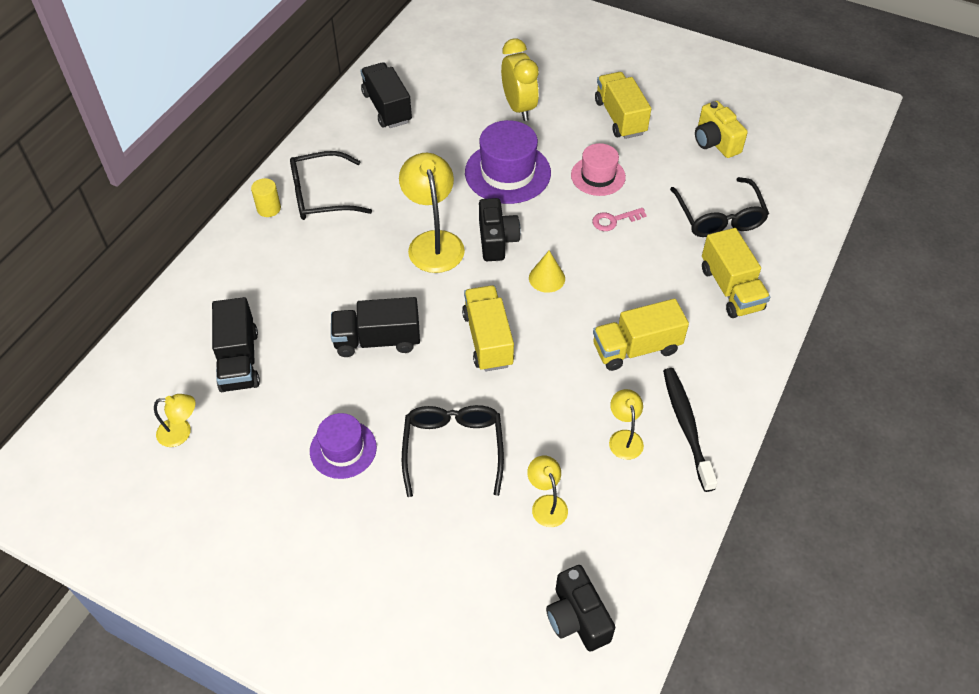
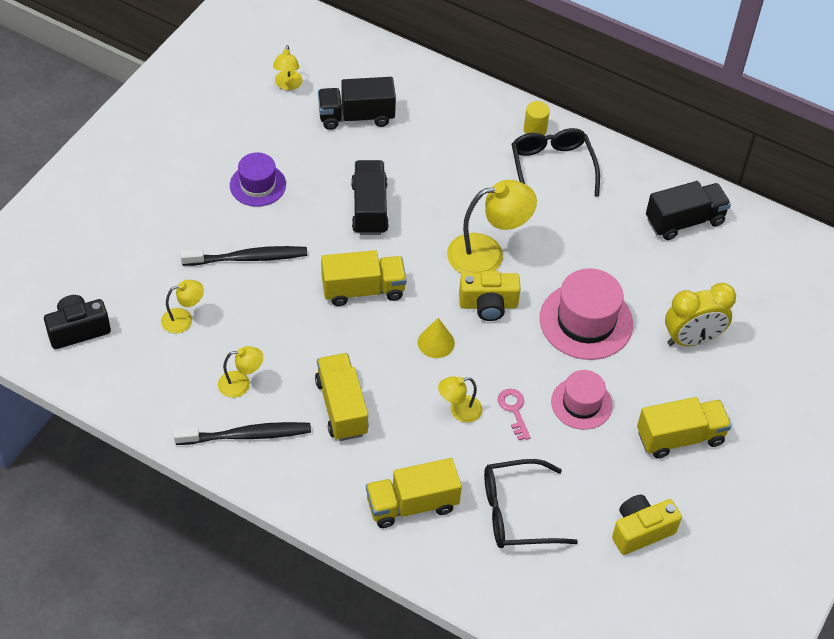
camera: 90 degrees right, 0 degrees up
(453, 448) = (248, 258): black glasses -> black toothbrush
(496, 240) = (488, 305): black camera -> yellow camera
(507, 172) = (586, 321): purple hat -> pink hat
(622, 258) = (459, 411): none -> yellow lamp

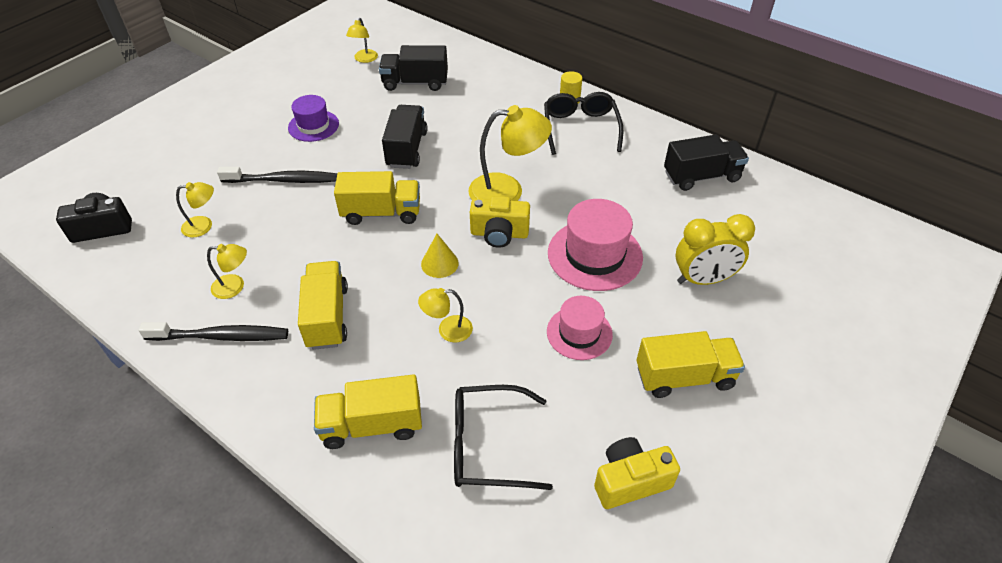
camera: 10 degrees right, 5 degrees down
(514, 410) = (505, 334): pink key -> none

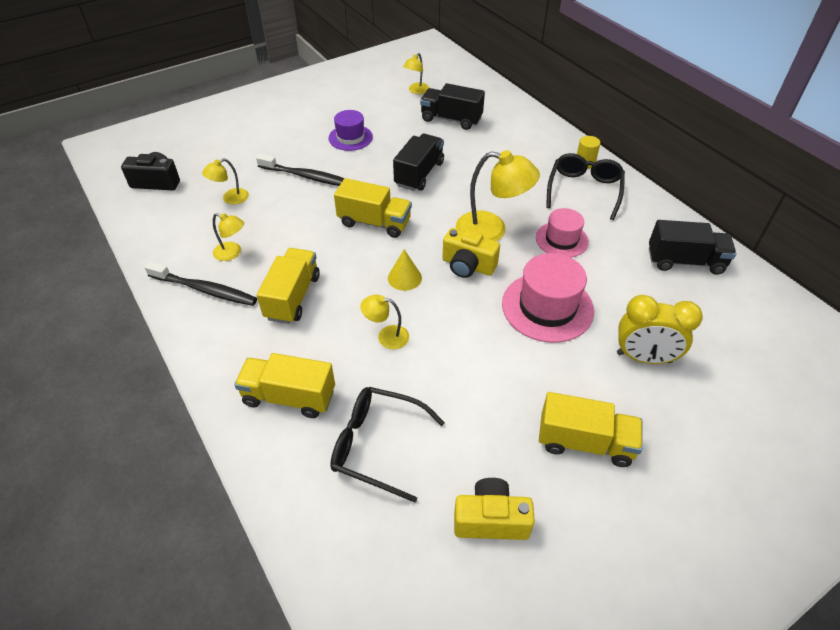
camera: 20 degrees right, 0 degrees up
(204, 226) = (230, 199): yellow lamp -> yellow lamp turned 135 degrees clockwise
(579, 333) = (502, 372): pink hat -> pink hat (561, 239)

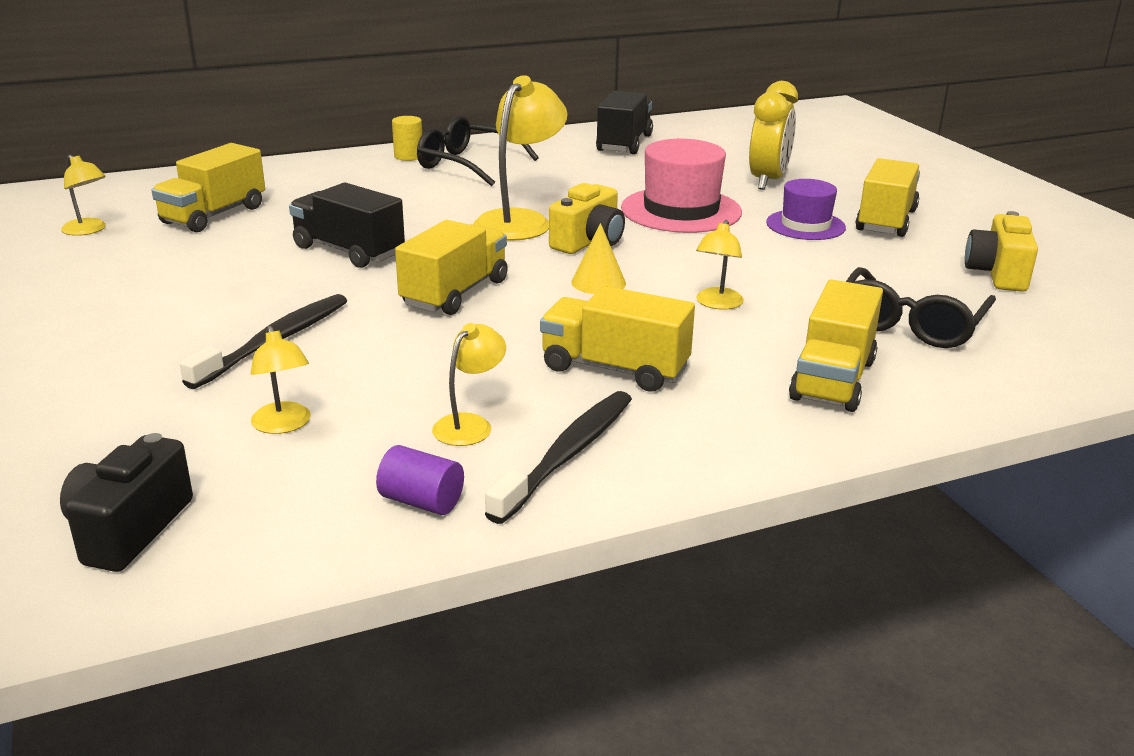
camera: 80 degrees left, 20 degrees down
(169, 250) = (421, 501): none -> purple cylinder
(350, 137) = (181, 295): purple hat -> purple hat (805, 225)
(451, 119) = (214, 215): black truck -> yellow truck
(561, 239) = (560, 188): pink hat -> none

